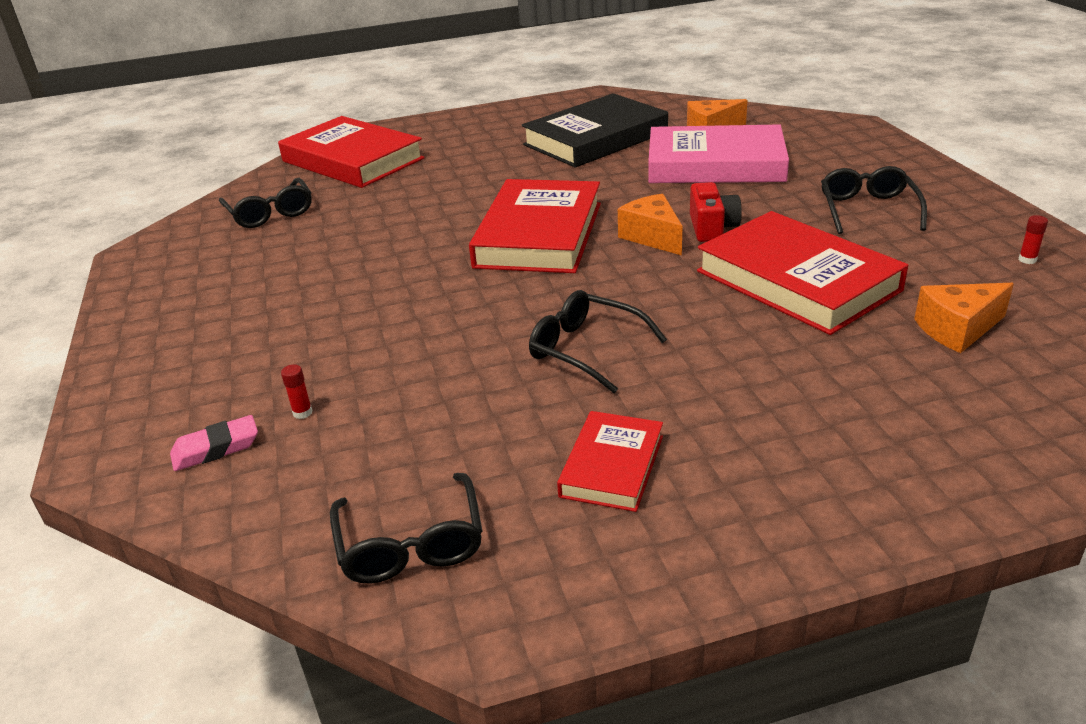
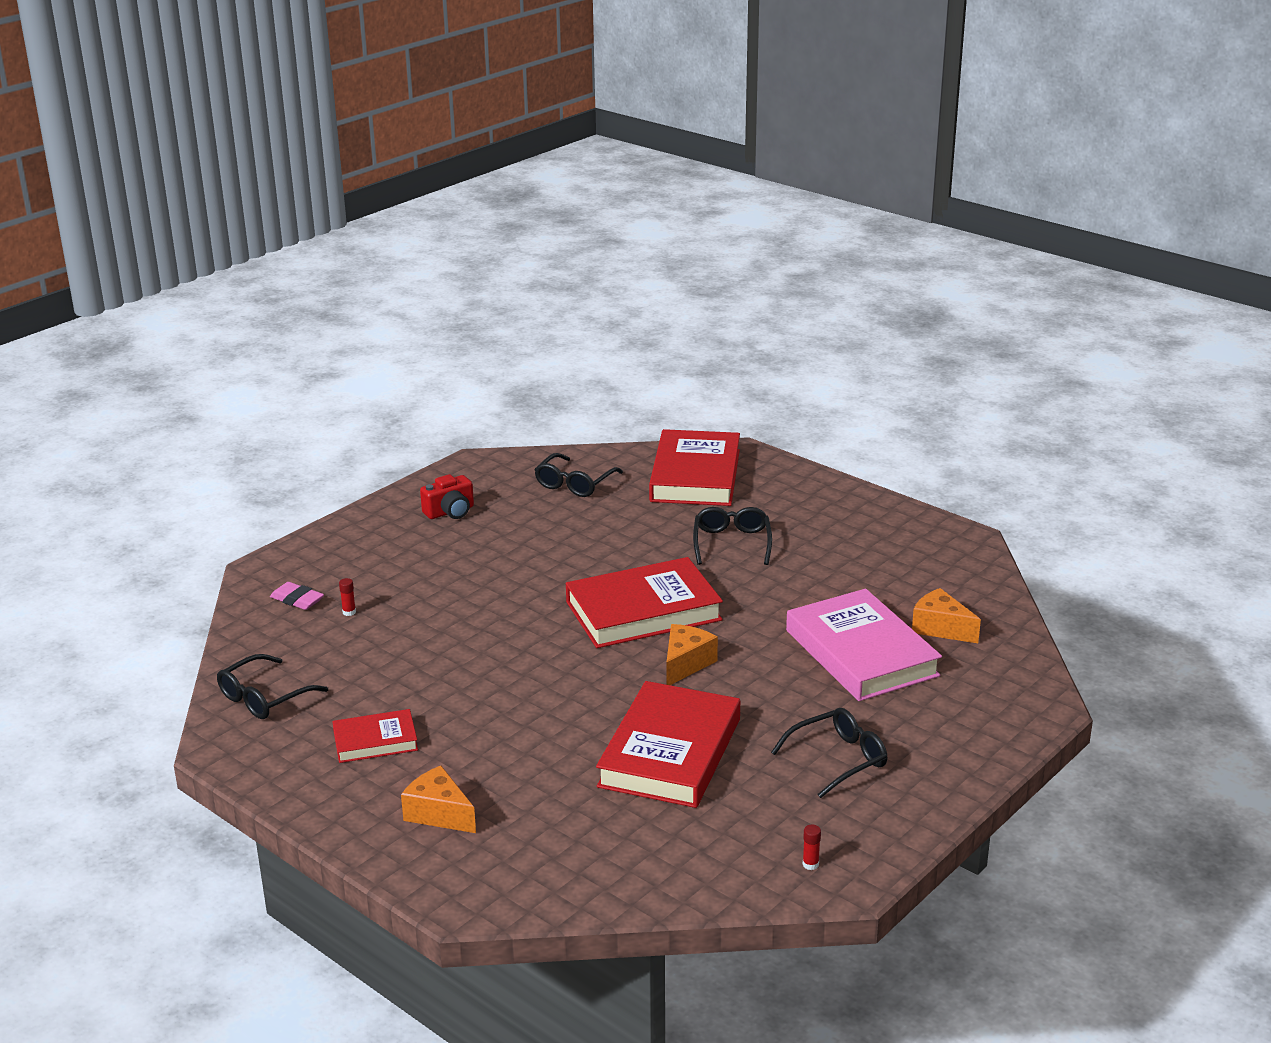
camera: 55 degrees right, 5 degrees down
(585, 349) = (495, 688): black glasses -> black glasses (732, 543)
(595, 139) = (856, 573): black book -> none
(712, 228) = (727, 687): red camera -> red camera (450, 512)
(957, 329) = (653, 845): orange cheese -> orange cheese (439, 813)

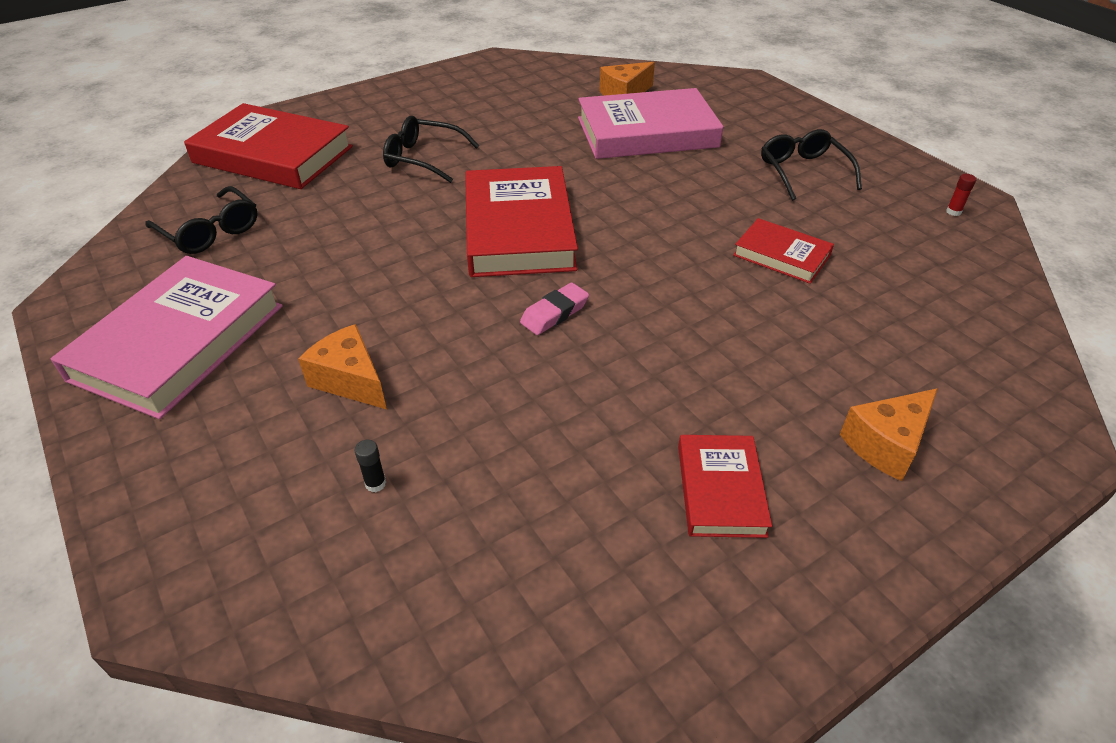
camera: 75 degrees left, 15 degrees up
(263, 698) = (572, 624): black glasses -> none
(297, 600) = (298, 548): pink eraser -> pink eraser (554, 313)
(349, 612) = (375, 484): red glue stick -> black glue stick
(450, 512) = (179, 342): red camera -> pink book
(670, 752) = (781, 255): red book -> red book, size x0.53
(686, 664) = (629, 220): orange cheese -> orange cheese (350, 380)

